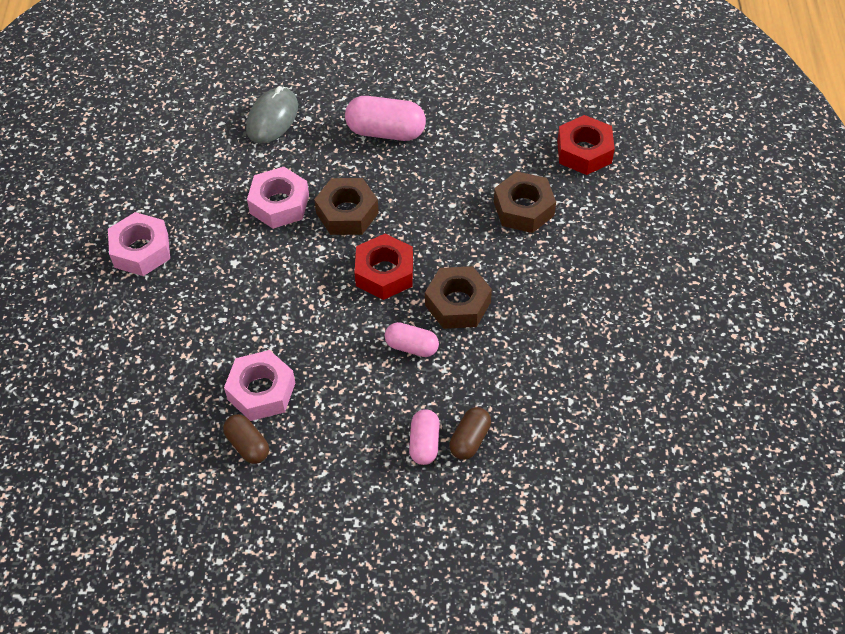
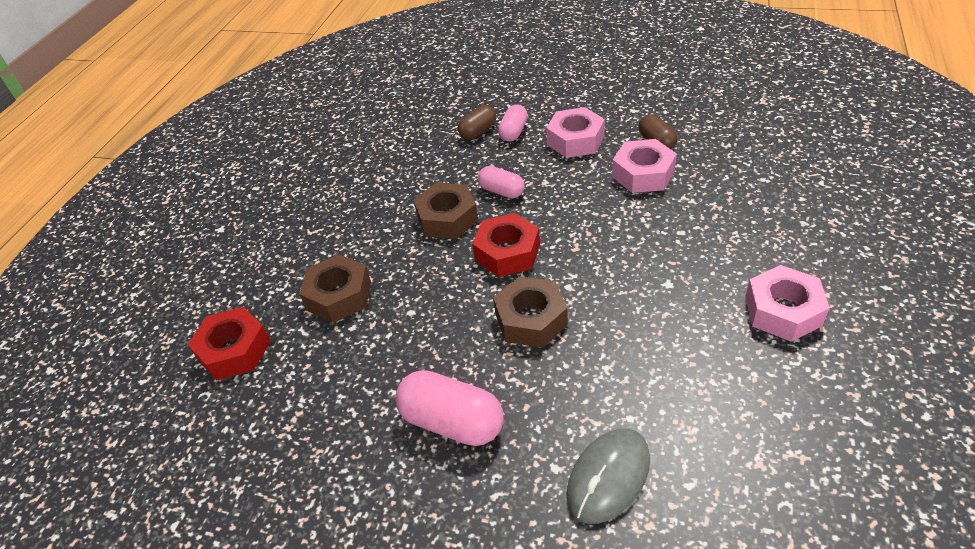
camera: 160 degrees left, 10 degrees down
(279, 204) = (610, 342): pink nut -> pink nut (575, 140)

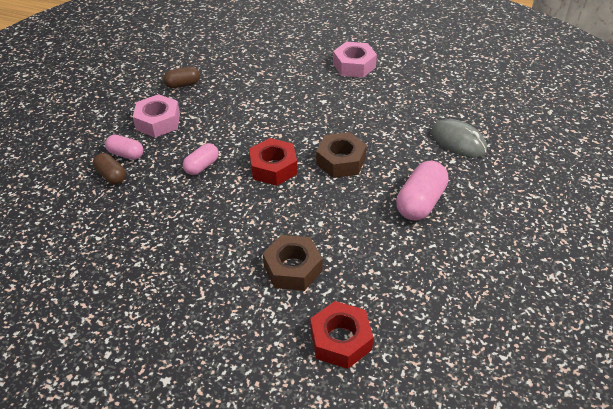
camera: 90 degrees left, 0 degrees up
(447, 218) = (222, 199): brown nut -> none
(643, 174) = (215, 95): pink nut -> none

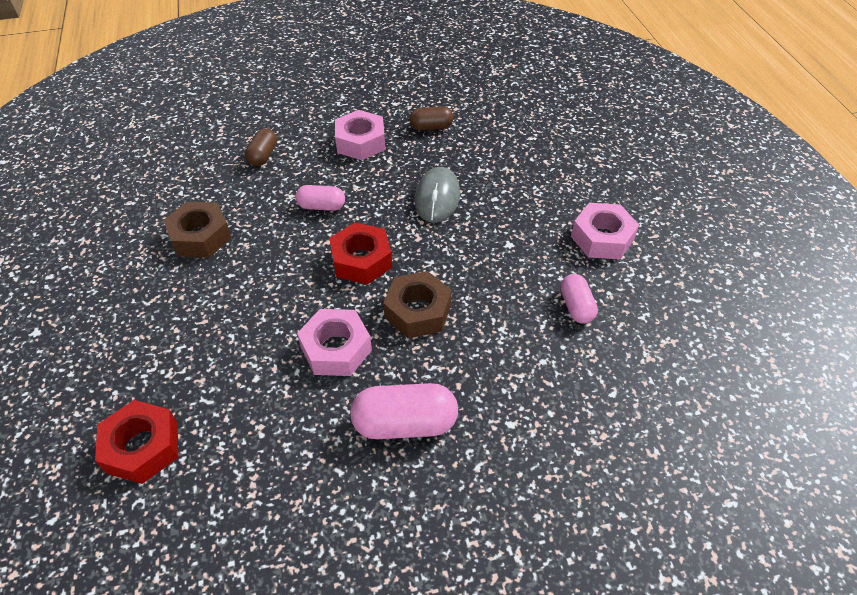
camera: 55 degrees right, 5 degrees up
(126, 154) = (298, 148): pink capsule -> pink capsule (576, 306)
(183, 84) = (431, 127): brown capsule -> brown capsule turned 45 degrees counterclockwise
(293, 268) = (222, 354): brown nut -> brown nut (200, 237)
(338, 210) = (336, 349): none -> pink nut
(458, 141) = (554, 413): grey mouse -> grey mouse (437, 198)

